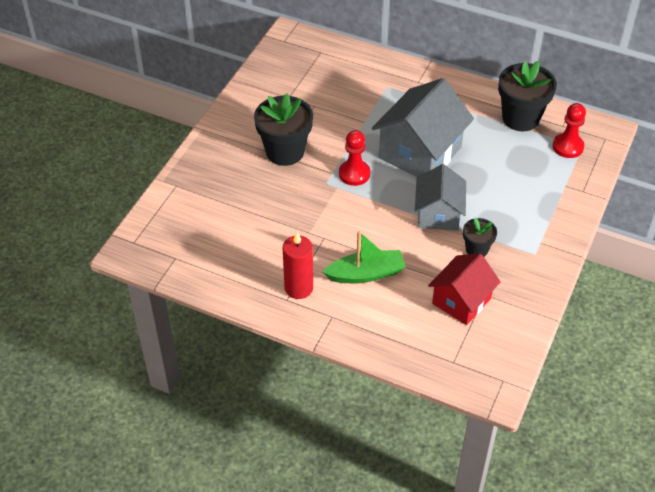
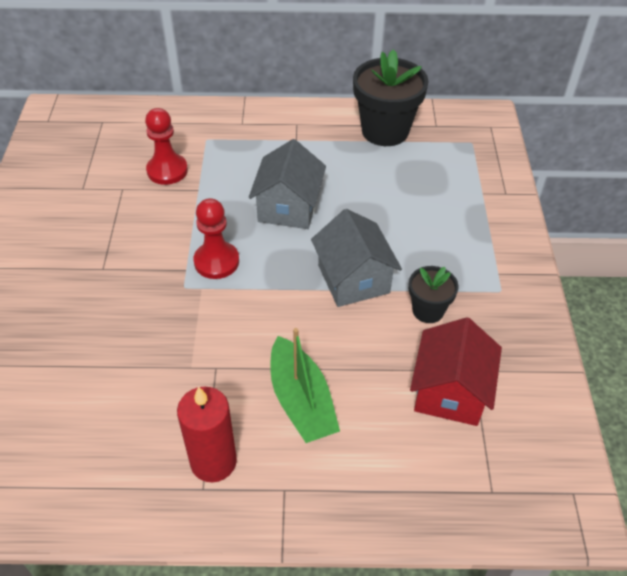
camera: 25 degrees left, 0 degrees up
(285, 152) = (107, 262): black flower pot -> none
(366, 274) = (301, 401): green boat -> green boat turned 105 degrees clockwise
(420, 152) = (288, 207): grey house -> grey house, size x0.63
(568, 147) = (457, 147): red pawn -> red pawn (167, 170)

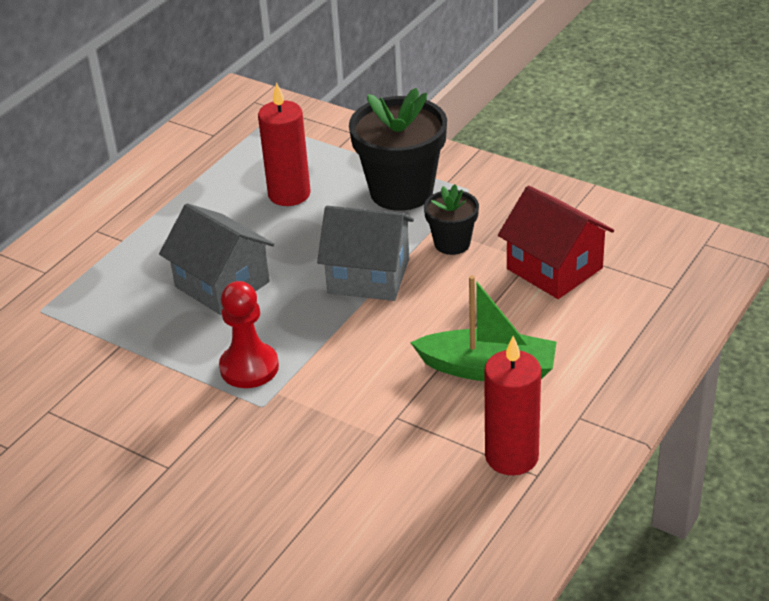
camera: 55 degrees left, 10 degrees down
(167, 170) = (58, 361): red pawn -> none
(385, 131) = (182, 171): black flower pot -> black flower pot (401, 191)
(407, 193) = (289, 194): none -> red candle

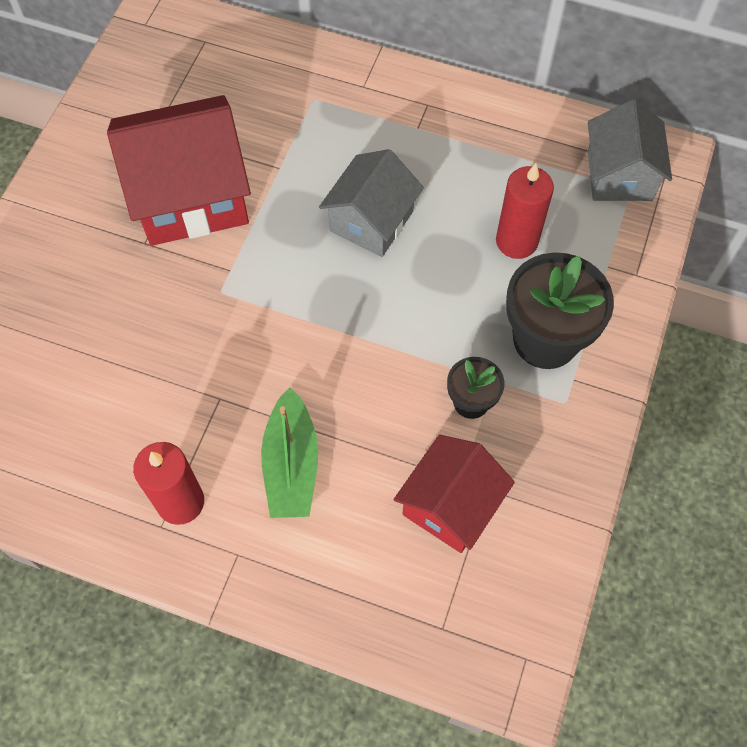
camera: 75 degrees right, 25 degrees up
(121, 421) = (191, 196): none -> red house
(249, 367) = (266, 270): red pawn -> none
(368, 276) = (406, 337): grey house -> grey house (619, 175)

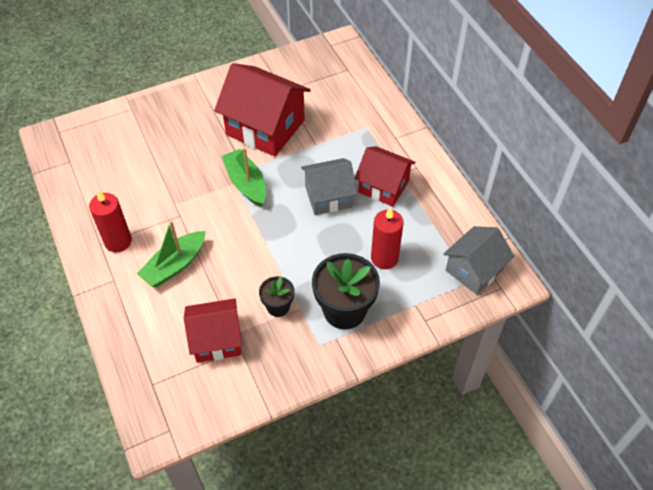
camera: 45 degrees right, 10 degrees down
(254, 287) = (246, 183): none -> green boat
(418, 157) = (383, 186): none -> red house

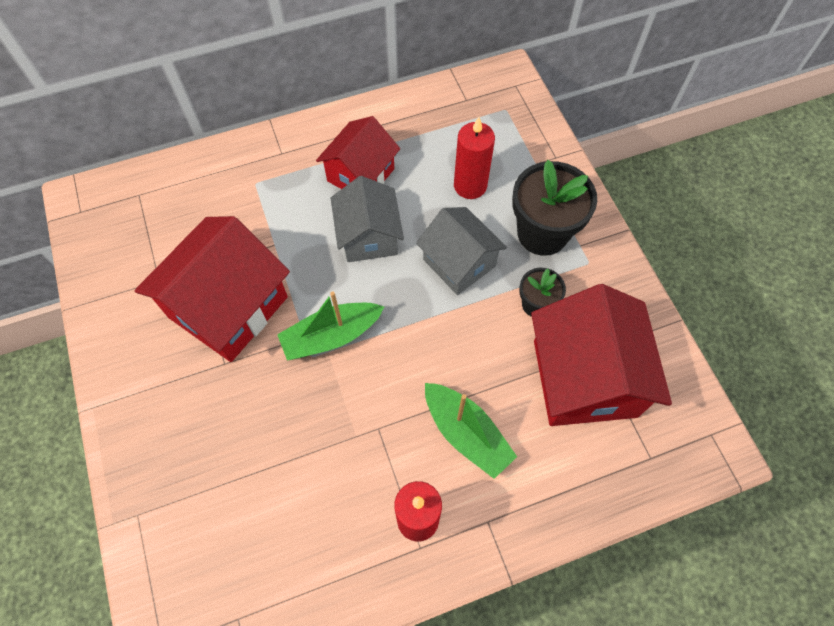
camera: 85 degrees left, 10 degrees up
(216, 340) = (584, 378): red house -> red house, size x1.59
(474, 270) = (492, 104): grey house -> grey house (459, 263)

